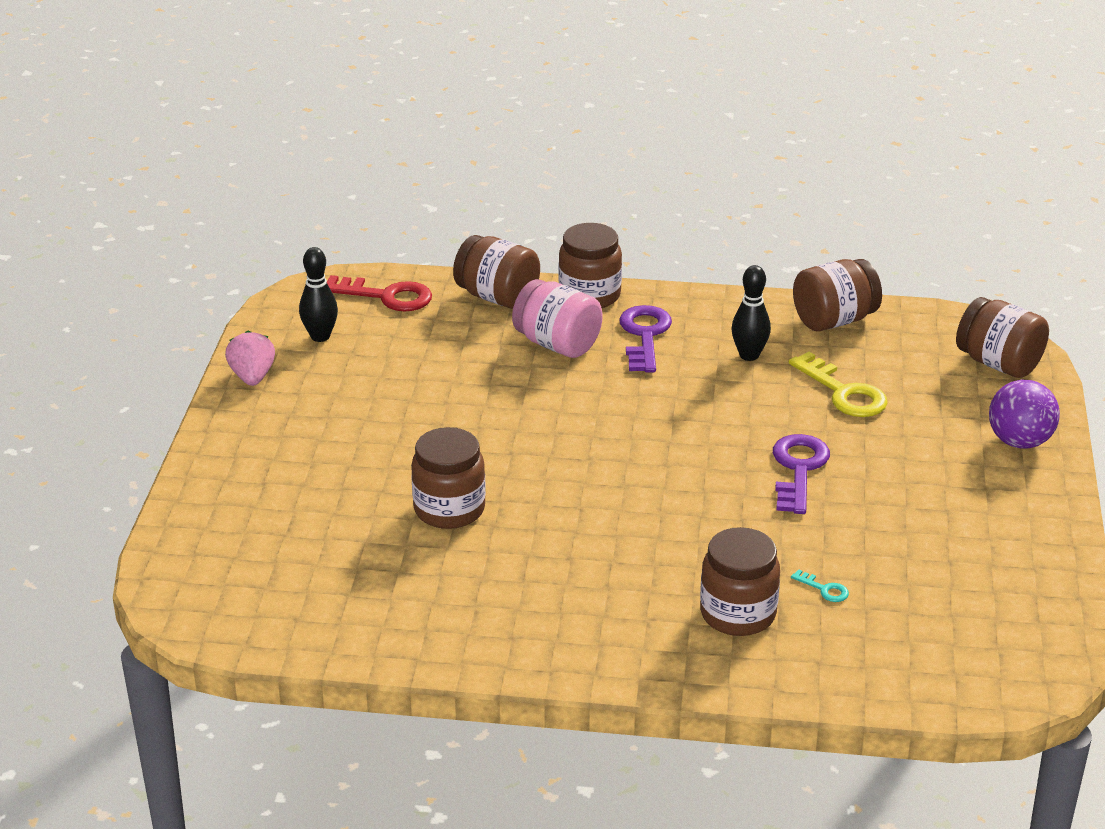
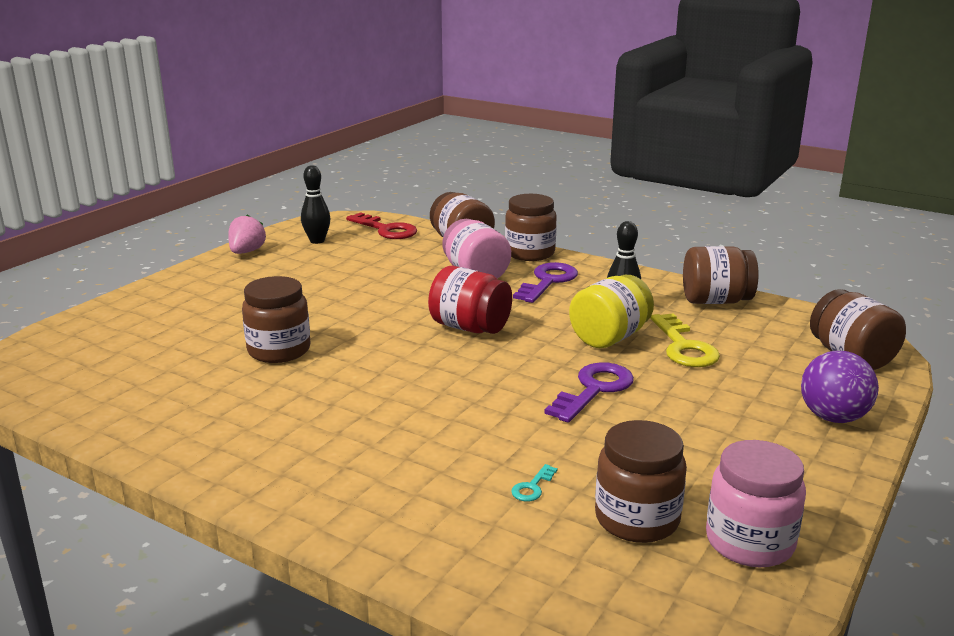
camera: 25 degrees right, 10 degrees down
(618, 424) = (470, 327): none -> red jar
(737, 614) = (429, 485): brown jar -> brown jar (637, 519)
(766, 399) = (609, 337): none -> yellow jar
(824, 589) = (532, 487): turquoise key -> turquoise key turned 60 degrees clockwise
(1022, 586) = (749, 542): none -> pink jar

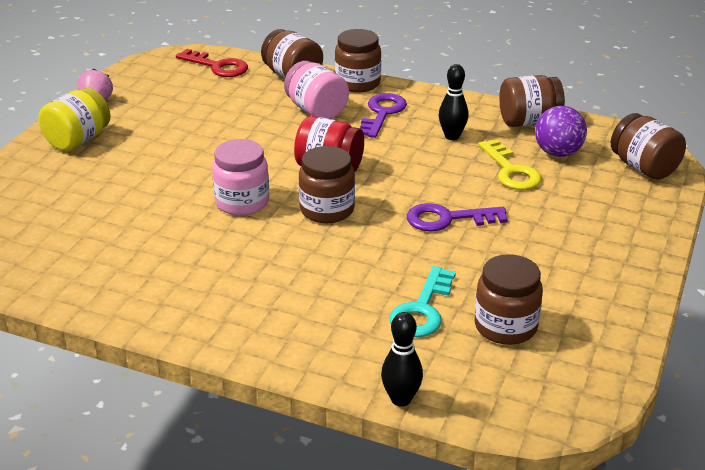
camera: 10 degrees left, 10 degrees up
(279, 350) = (173, 207): brown jar -> brown jar (327, 210)
(317, 241) = (157, 85): black bowling pin -> black bowling pin (401, 399)
(532, 487) = (422, 309): turquoise key -> turquoise key, size x2.22
(594, 390) = (448, 219): purple key -> purple key turned 120 degrees counterclockwise
(609, 337) = (448, 167): yellow jar -> yellow jar (78, 140)
(749, 542) = (588, 335): pink jar -> pink jar (242, 202)
(833, 417) = (635, 225): purple ball -> purple ball (557, 153)

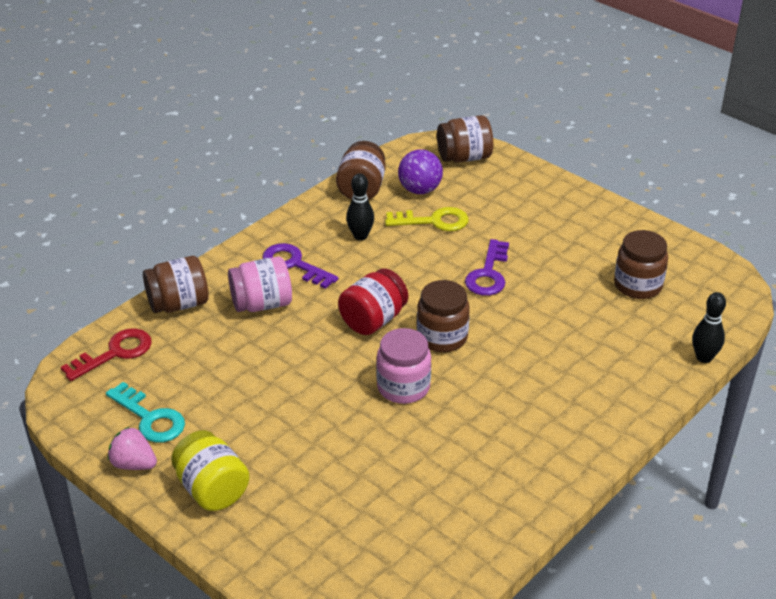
camera: 70 degrees left, 5 degrees up
(357, 83) = (224, 265): brown jar -> none
(422, 309) = (603, 320): turquoise key -> turquoise key (150, 418)

